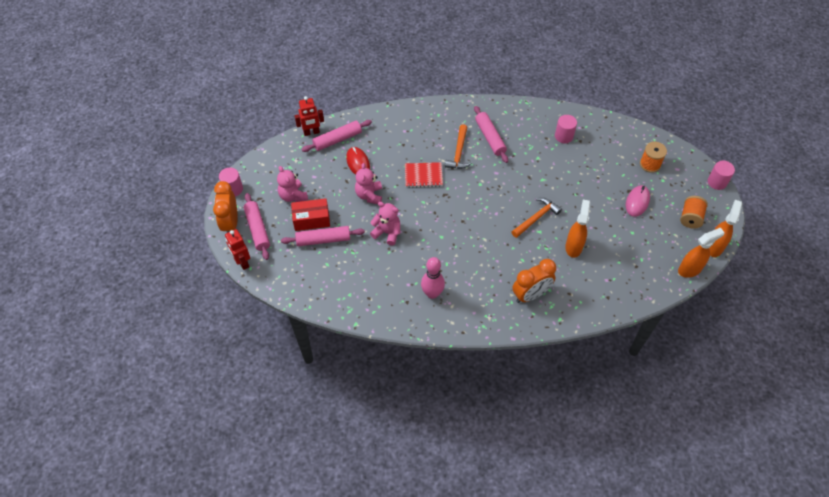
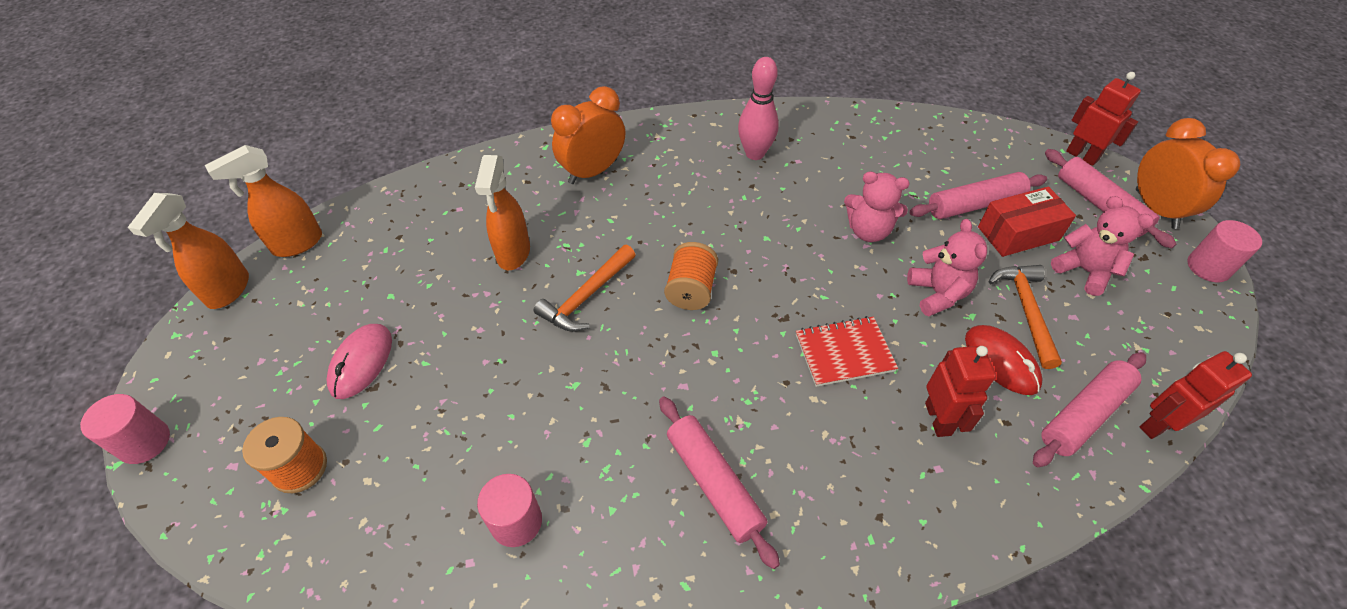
camera: 170 degrees right, 5 degrees down
(396, 146) = (938, 419): none -> red robot
(459, 152) = (782, 425): orange hammer -> orange hammer (1025, 311)
(690, 218) = (253, 342): orange spool -> orange spool (691, 290)

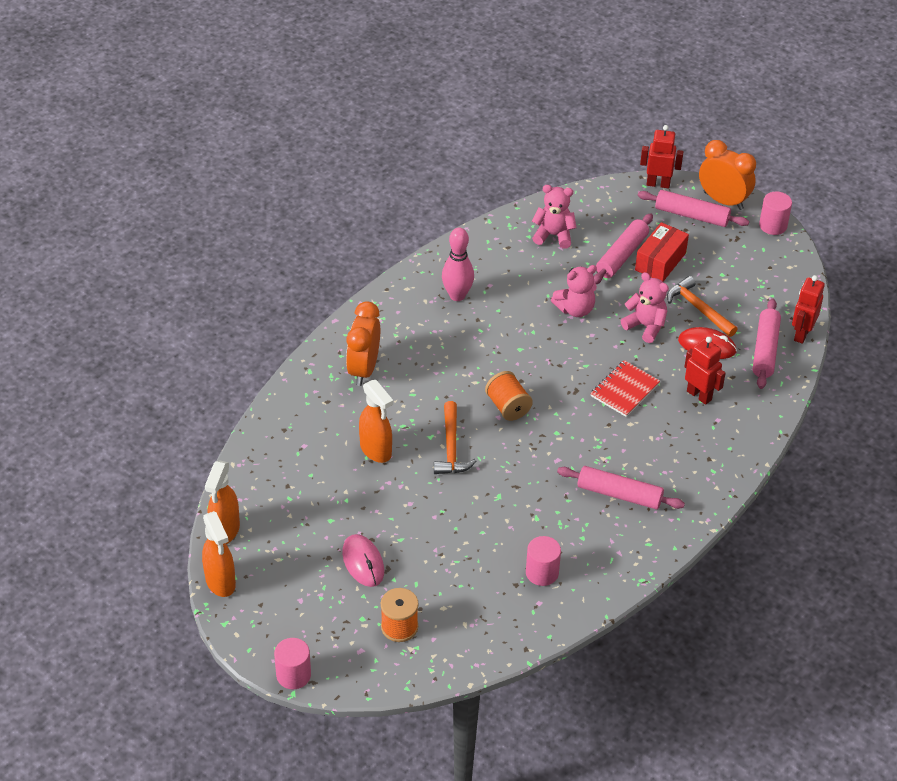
camera: 40 degrees left, 5 degrees down
(1084, 271) = (712, 265): pink teddy bear -> pink teddy bear (553, 235)

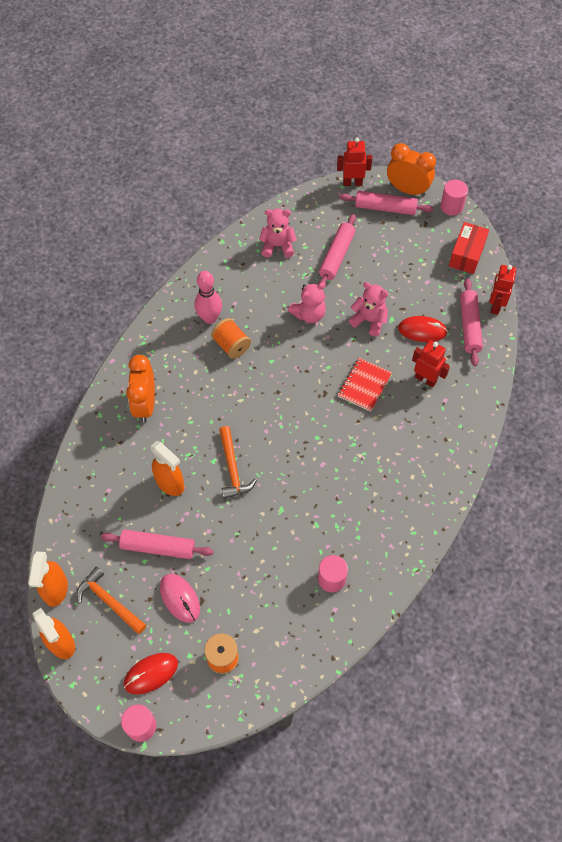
camera: 10 degrees left, 15 degrees up
(315, 628) = (151, 674): none -> red mouse
(508, 406) = (272, 419): orange spool -> orange spool (231, 345)
(619, 494) = (380, 488): pink rolling pin -> pink rolling pin (158, 547)
(660, 261) = (369, 256): red box -> red box (467, 254)
(698, 309) = (408, 296): orange hammer -> orange hammer (109, 601)

